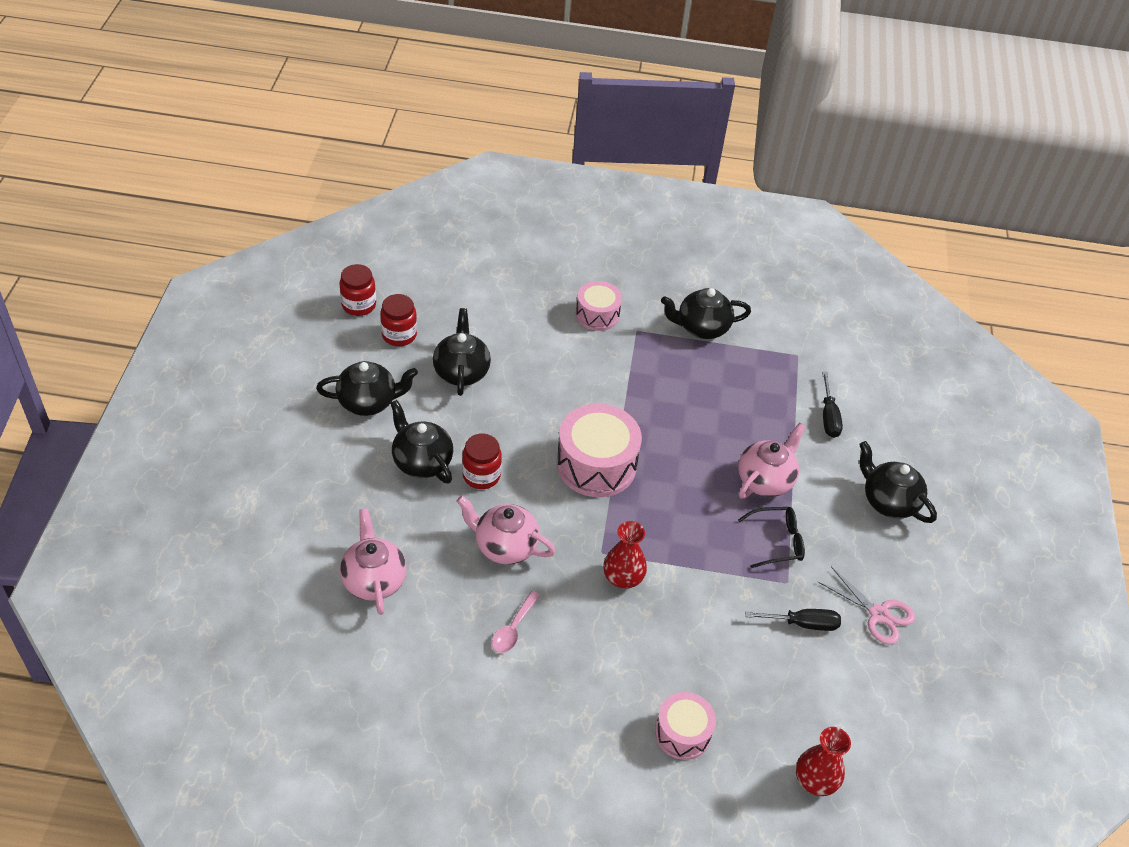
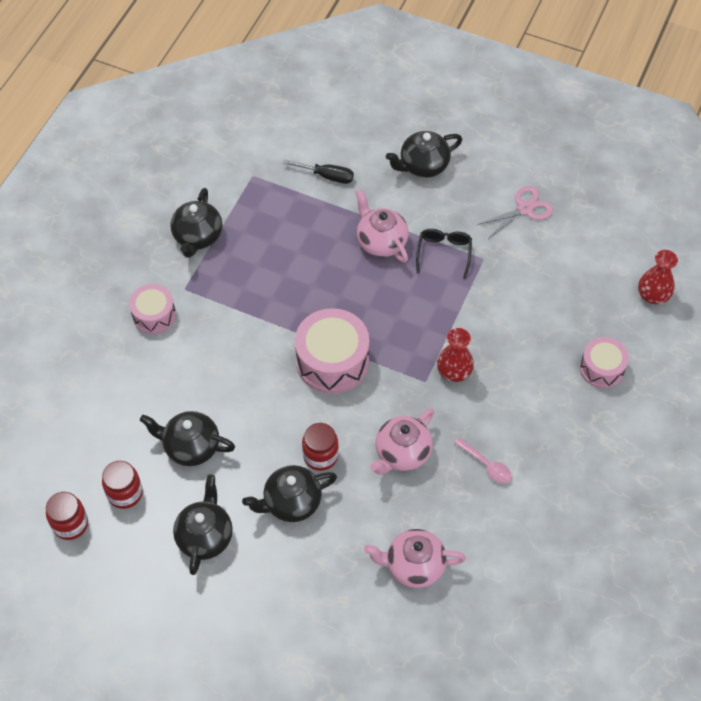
camera: 70 degrees left, 10 degrees up
(802, 624) = (523, 261): black screwdriver -> none

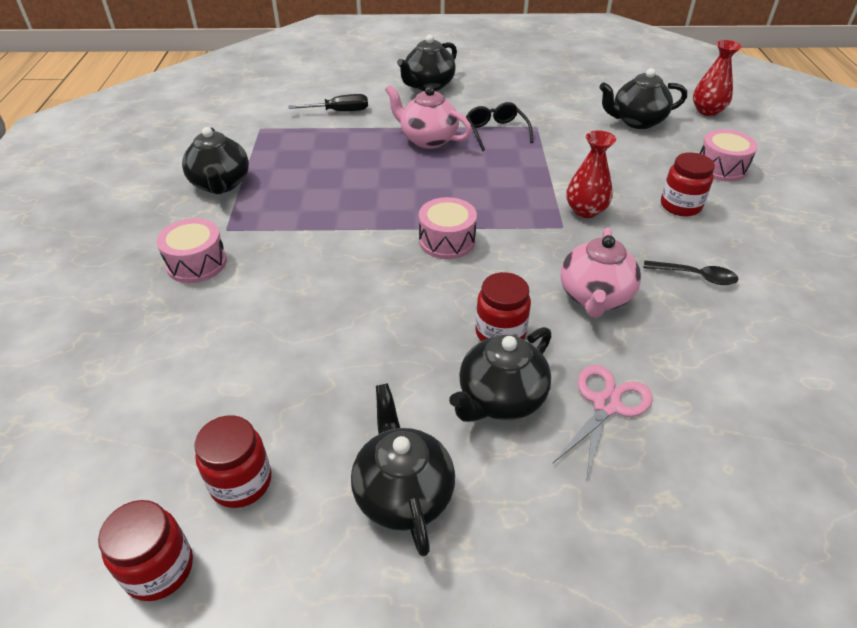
camera: 25 degrees left, 15 degrees down
(191, 447) = (317, 384): black teapot -> black teapot (637, 121)
(332, 361) = (447, 241): pink drum -> pink drum, size x0.60
(414, 566) = (717, 411): pink teapot -> none
(486, 465) = (695, 276): pink spoon -> black spoon
(524, 209) = (543, 89): pink scissors -> pink scissors (606, 405)
(531, 396) = (680, 206): none -> red jar

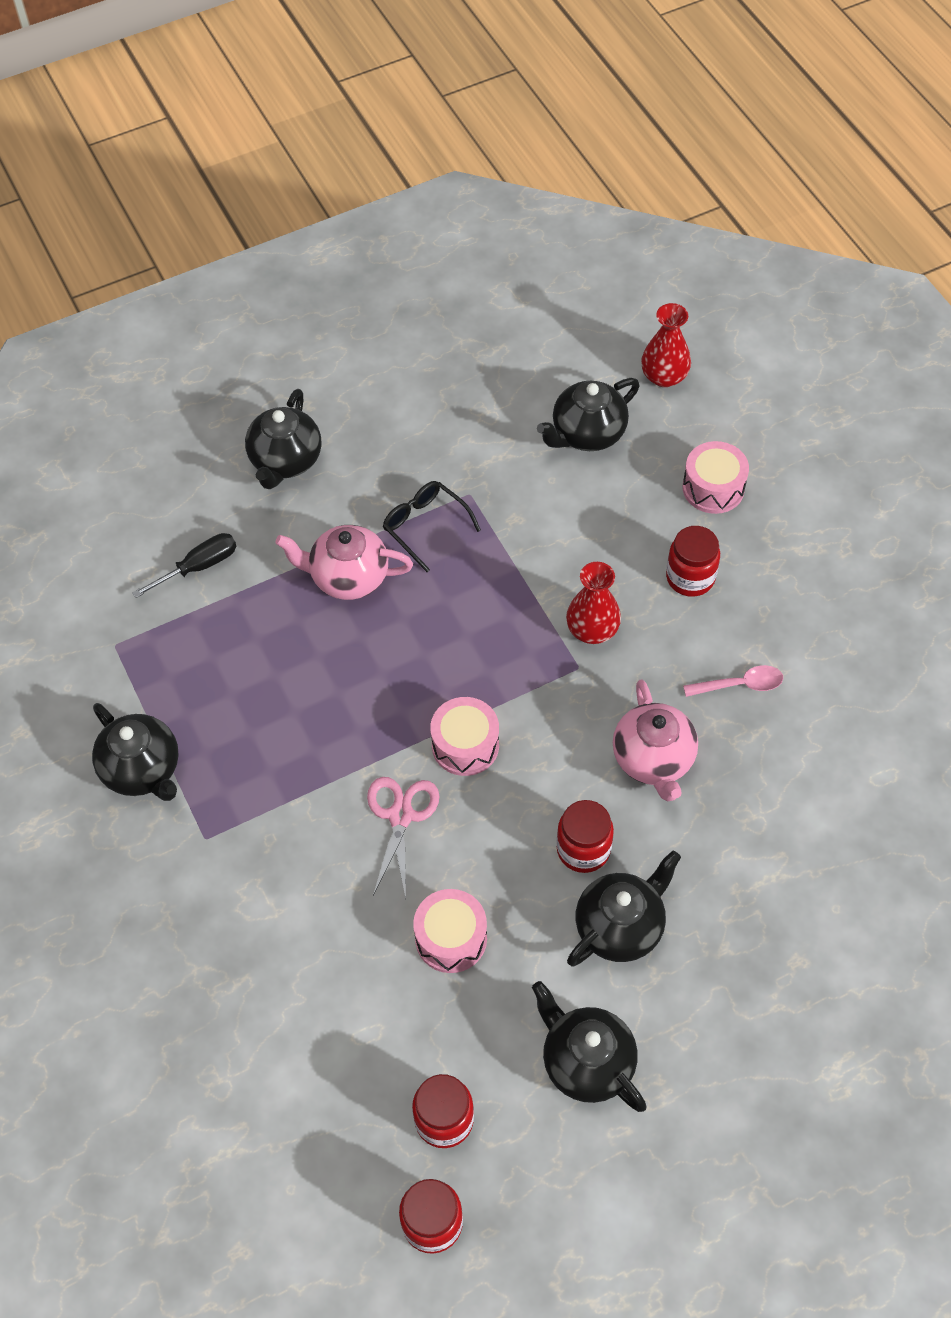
camera: 25 degrees left, 15 degrees up
(197, 263) = (210, 902): pink drum -> pink drum (451, 938)
(500, 398) = (620, 927): black teapot -> black teapot turned 150 degrees counterclockwise
(606, 405) = (715, 889): pink scissors -> pink scissors (401, 816)
(695, 276) = (740, 685): black spoon -> pink spoon

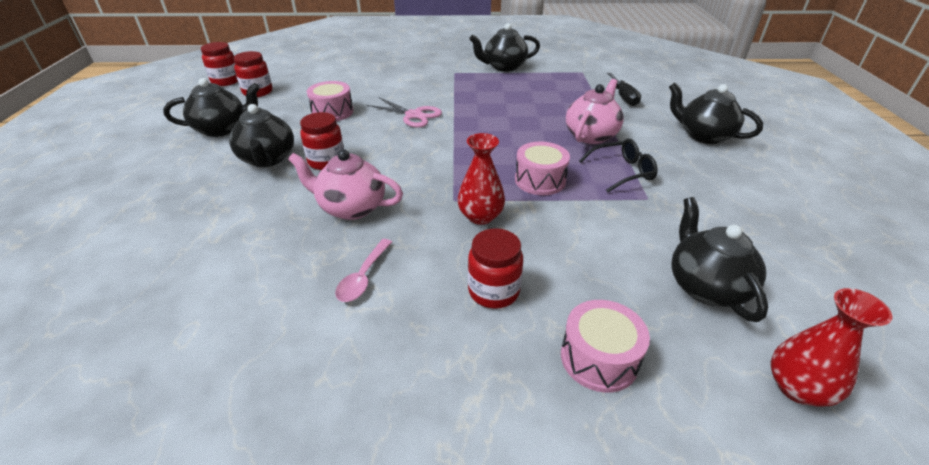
camera: 115 degrees right, 20 degrees down
(465, 745) = (436, 143): pink drum -> pink drum (540, 180)

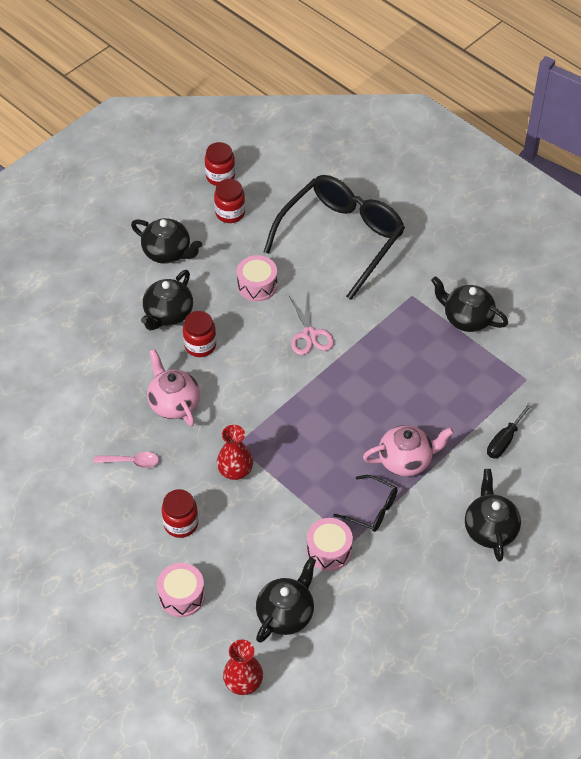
camera: 45 degrees right, 15 degrees up
(363, 277) = (131, 462): pink spoon -> pink spoon turned 150 degrees counterclockwise
(366, 71) = (341, 238): none -> black glasses
(540, 180) = (308, 472): pink drum -> pink drum (329, 550)

